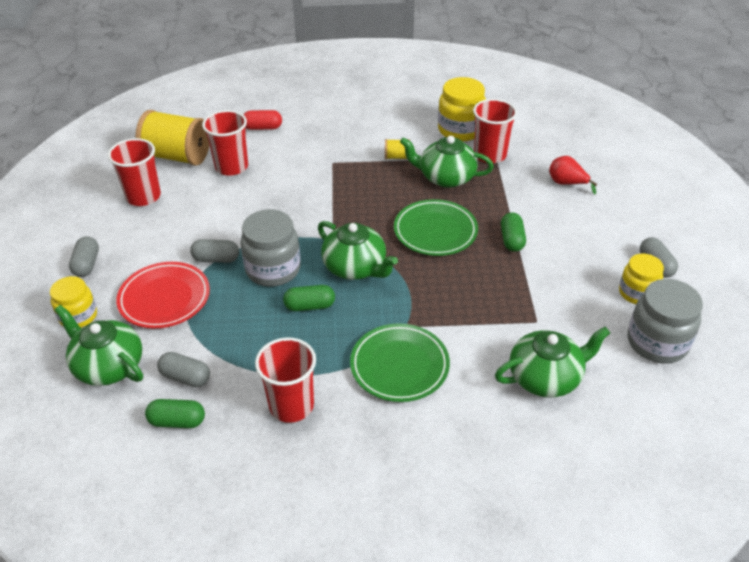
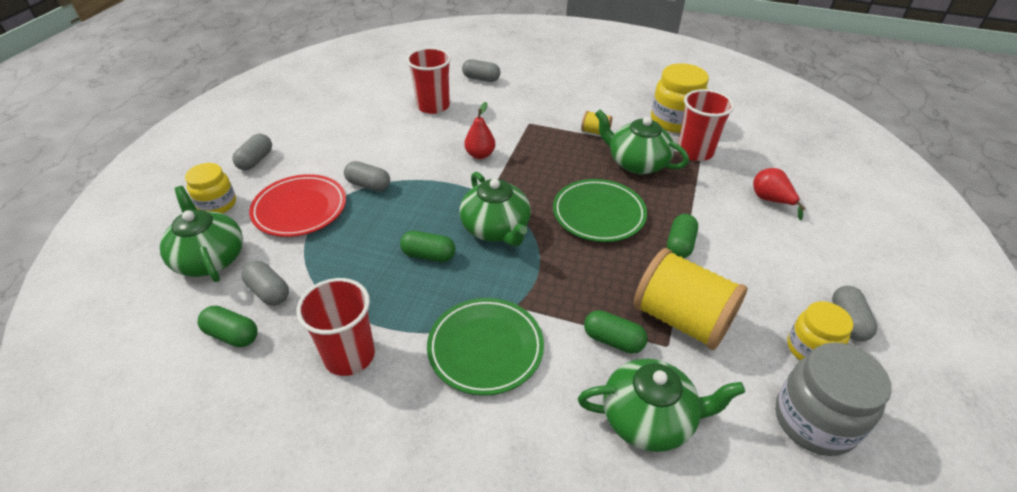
camera: 20 degrees right, 0 degrees up
(143, 196) = (341, 114): red cup -> none
(177, 156) = (391, 87): yellow spool -> yellow spool (681, 319)
(262, 127) = (481, 79): red capsule -> grey capsule
(273, 269) = (414, 209): grey jar -> none
(304, 204) = (480, 155): none -> red pear
(494, 329) = (613, 340): none -> green capsule

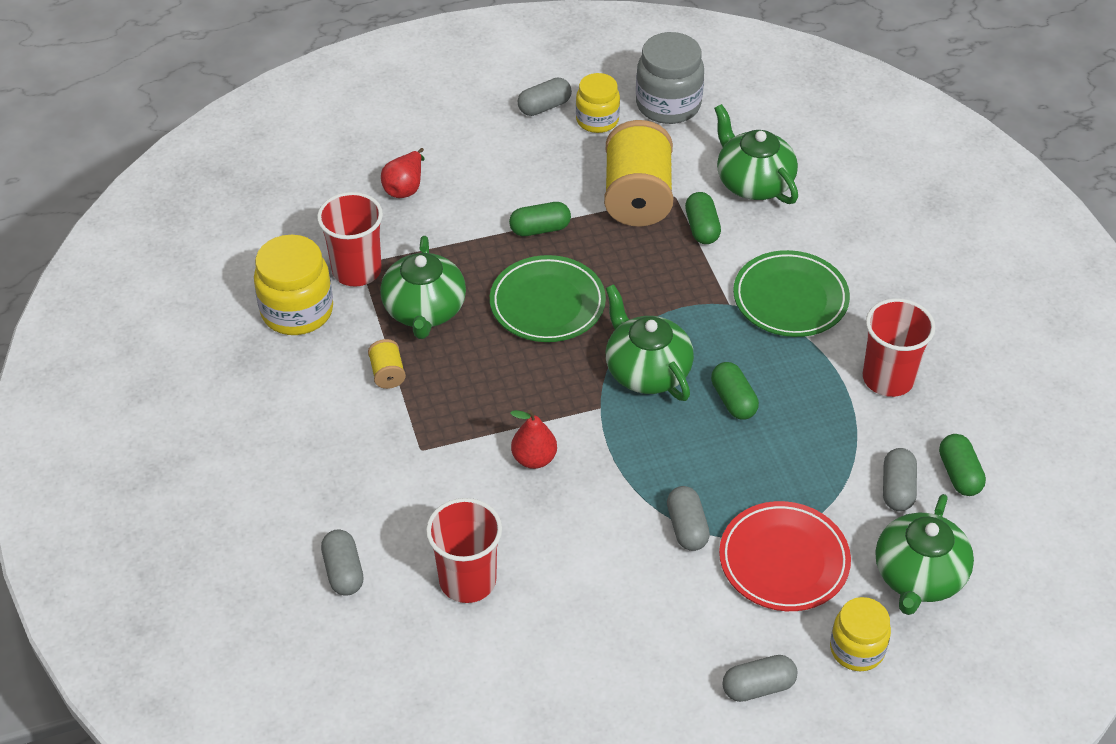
camera: 125 degrees left, 5 degrees up
(496, 229) = (646, 371): green teapot -> green teapot turned 60 degrees counterclockwise

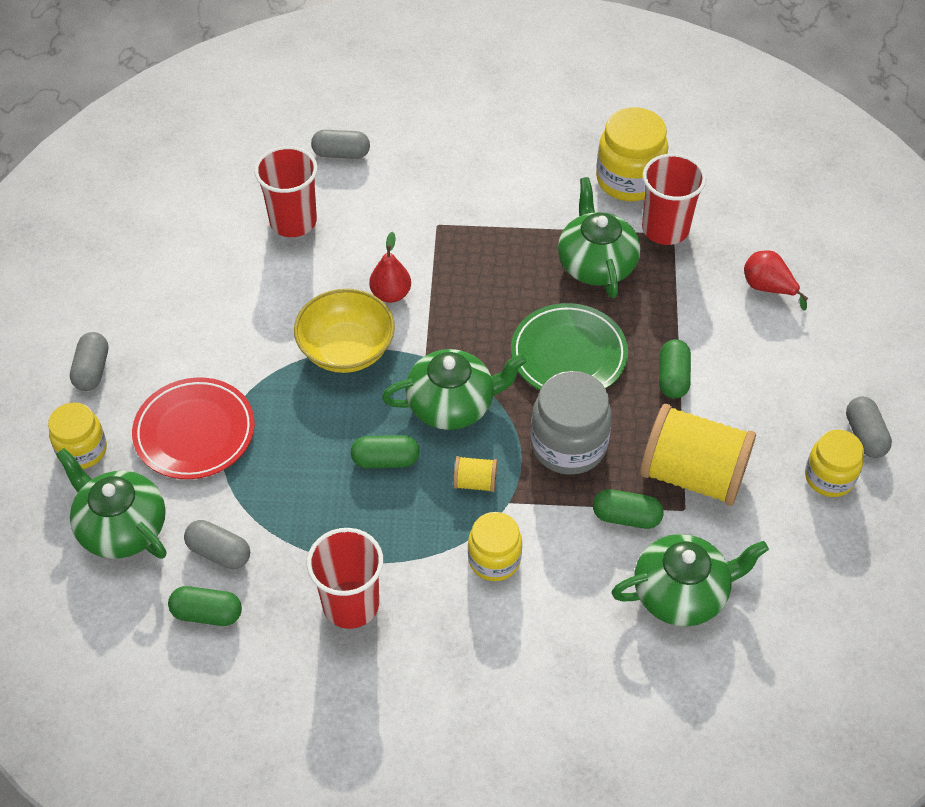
camera: 110 degrees right, 5 degrees up
(387, 373) = (530, 222): yellow spool -> yellow spool (475, 482)
(424, 310) = (596, 264): green teapot -> green teapot turned 60 degrees clockwise
(622, 472) = (346, 349): none -> yellow bowl
(668, 105) = (839, 555): grey jar -> grey jar (568, 445)
(687, 527) = (265, 376): grey capsule -> none
(790, 298) = (494, 560): green plate -> yellow jar

